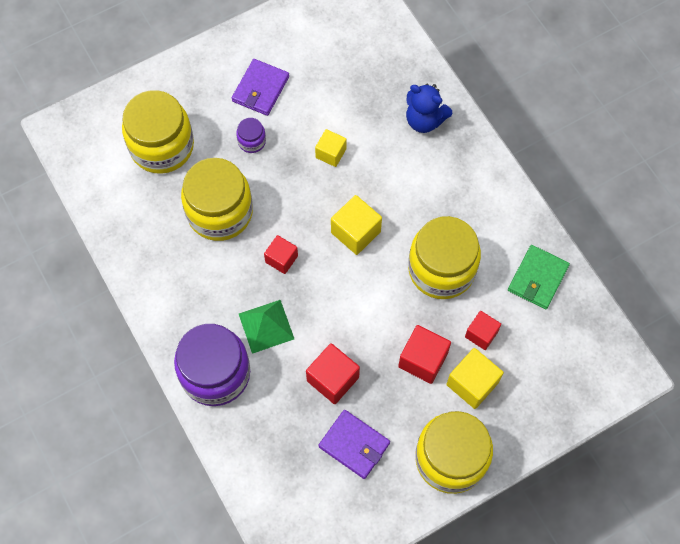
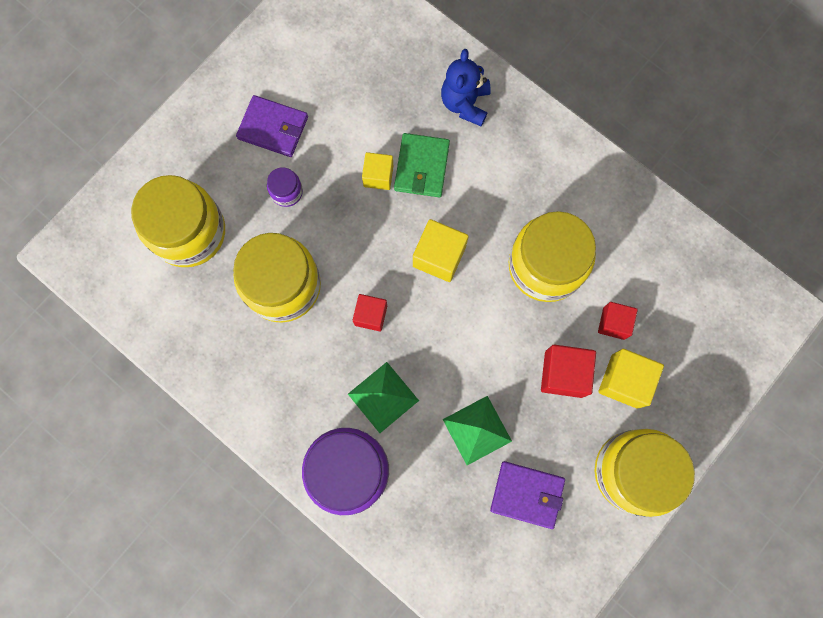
camera: 20 degrees left, 10 degrees up
(260, 89) = (273, 128): purple wallet -> purple wallet turned 75 degrees counterclockwise
(333, 379) = (477, 430): red cube -> green pyramid
(424, 120) = (465, 103): blue teddy bear -> blue teddy bear turned 90 degrees clockwise
(537, 278) = (649, 240): green wallet -> green wallet (421, 167)

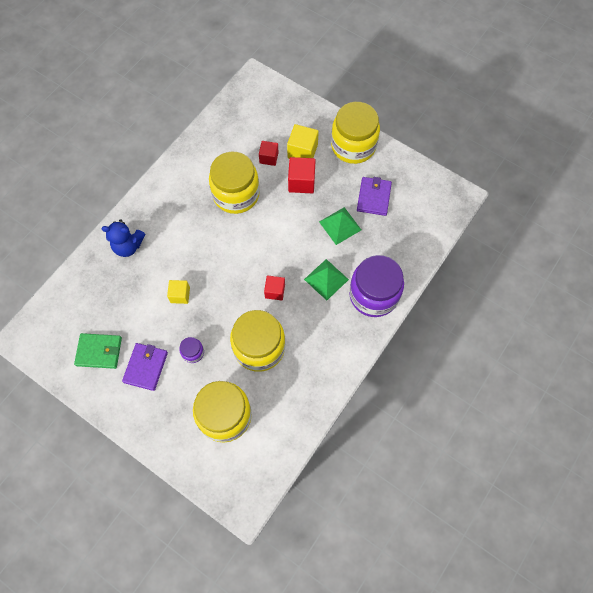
camera: 95 degrees left, 10 degrees down
(421, 167) = (173, 269): green wallet -> green wallet (99, 351)
(439, 256) = (233, 254): yellow cube -> none

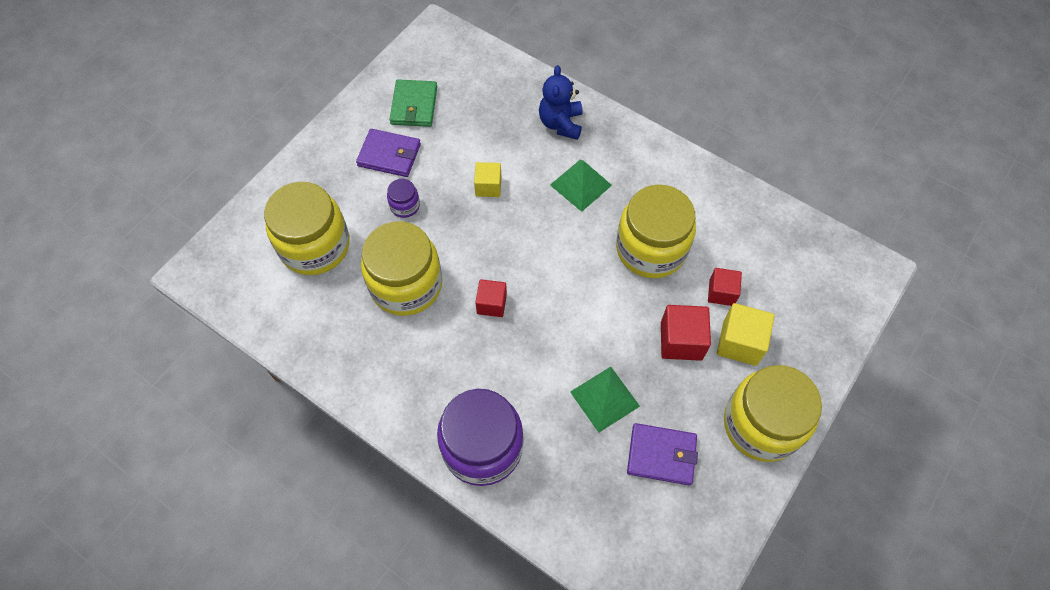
camera: 90 degrees right, 5 degrees down
(326, 279) = (510, 376): green pyramid -> green pyramid (581, 185)

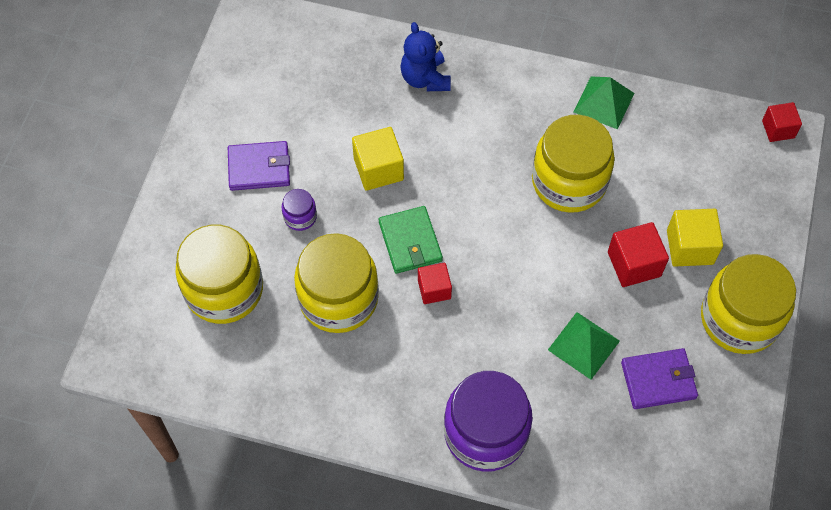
camera: 20 degrees left, 0 degrees up
(414, 105) = (261, 105): green wallet -> green wallet (410, 241)
(488, 186) = (378, 169): yellow cube -> yellow cube, size x1.51
(581, 185) = (472, 137): green pyramid -> green pyramid (604, 102)
(721, 293) = (654, 203): red cube -> red cube (778, 129)

